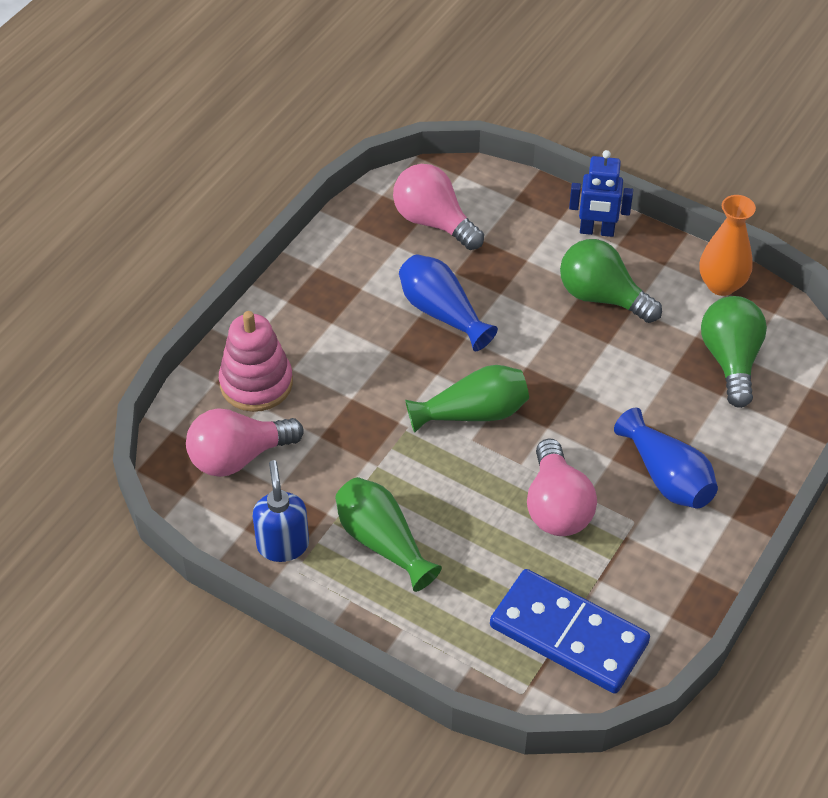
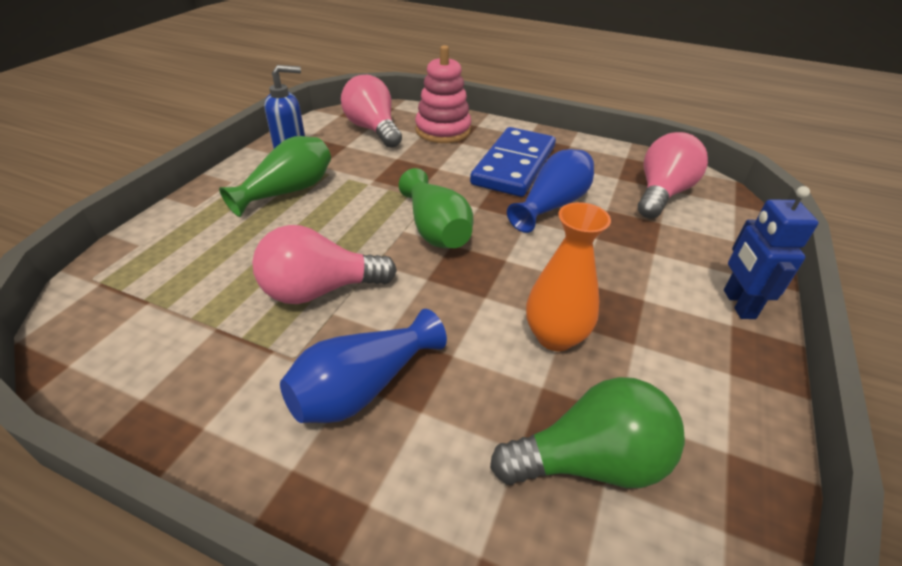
camera: 80 degrees right, 10 degrees down
(569, 634) = (149, 307): blue domino -> blue domino (514, 166)
(602, 297) = (635, 313): green light bulb -> none
(721, 285) = (737, 445): orange vase -> orange vase (555, 337)

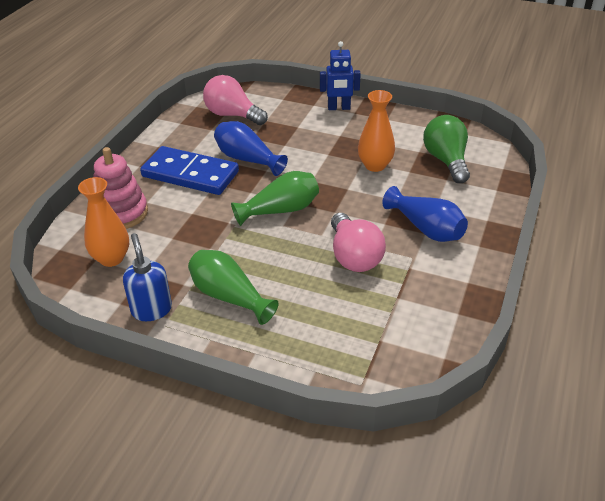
camera: 90 degrees left, 0 degrees up
(373, 129) = (111, 258): pink light bulb -> orange vase

